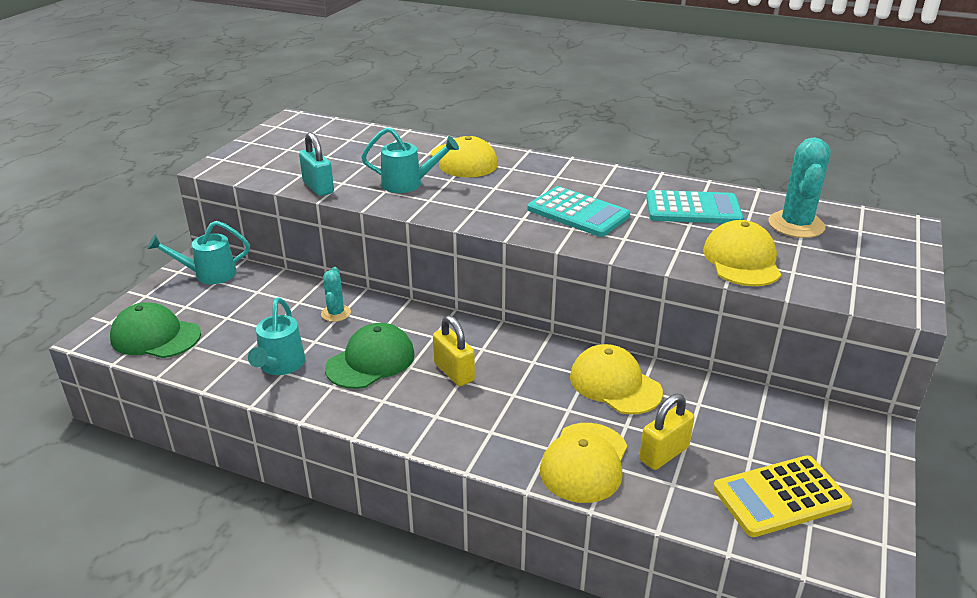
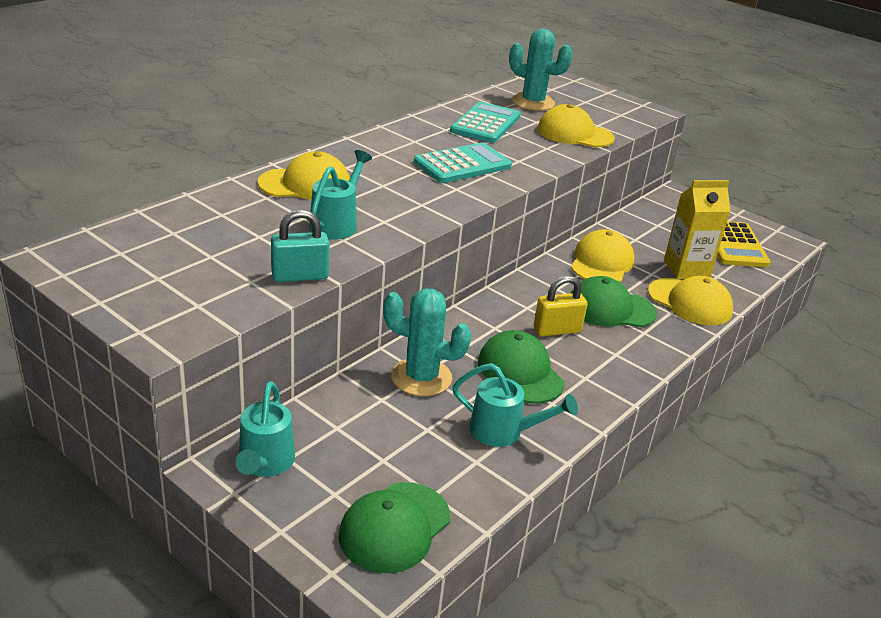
camera: 75 degrees left, 0 degrees up
(336, 313) = (421, 377): turquoise cactus -> turquoise cactus, size x1.78
(521, 402) = (610, 309): none -> green cap
(615, 384) = (601, 263): yellow cap -> yellow cap turned 135 degrees clockwise
(664, 454) = (686, 269): yellow padlock -> yellow carton

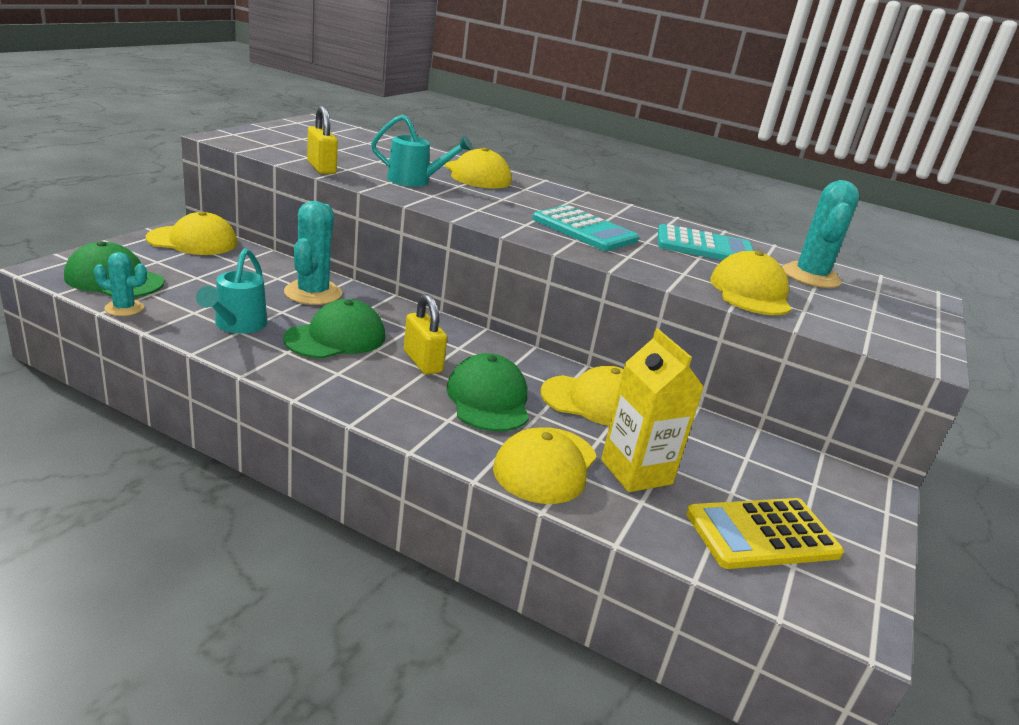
camera: 75 degrees right, 5 degrees down
(264, 463) = (193, 241): turquoise watering can -> yellow cap
(300, 276) = (321, 168): turquoise padlock -> yellow padlock
(474, 513) = (124, 308): none -> turquoise cactus

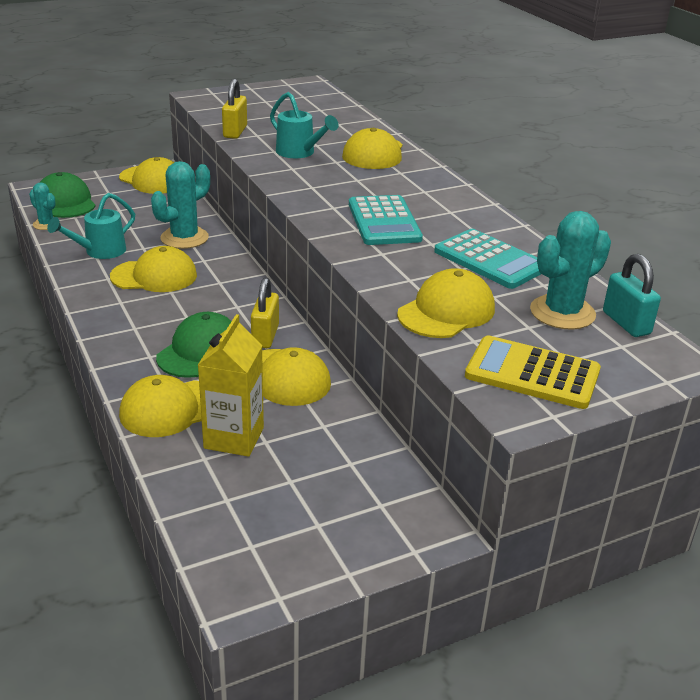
camera: 40 degrees right, 5 degrees up
(336, 337) = (154, 276): green cap -> yellow cap
(422, 362) = (192, 310): yellow padlock -> yellow padlock (265, 336)
(762, 534) = (263, 517): yellow calculator -> yellow calculator (532, 374)
(852, 275) = (626, 323): none -> turquoise padlock

